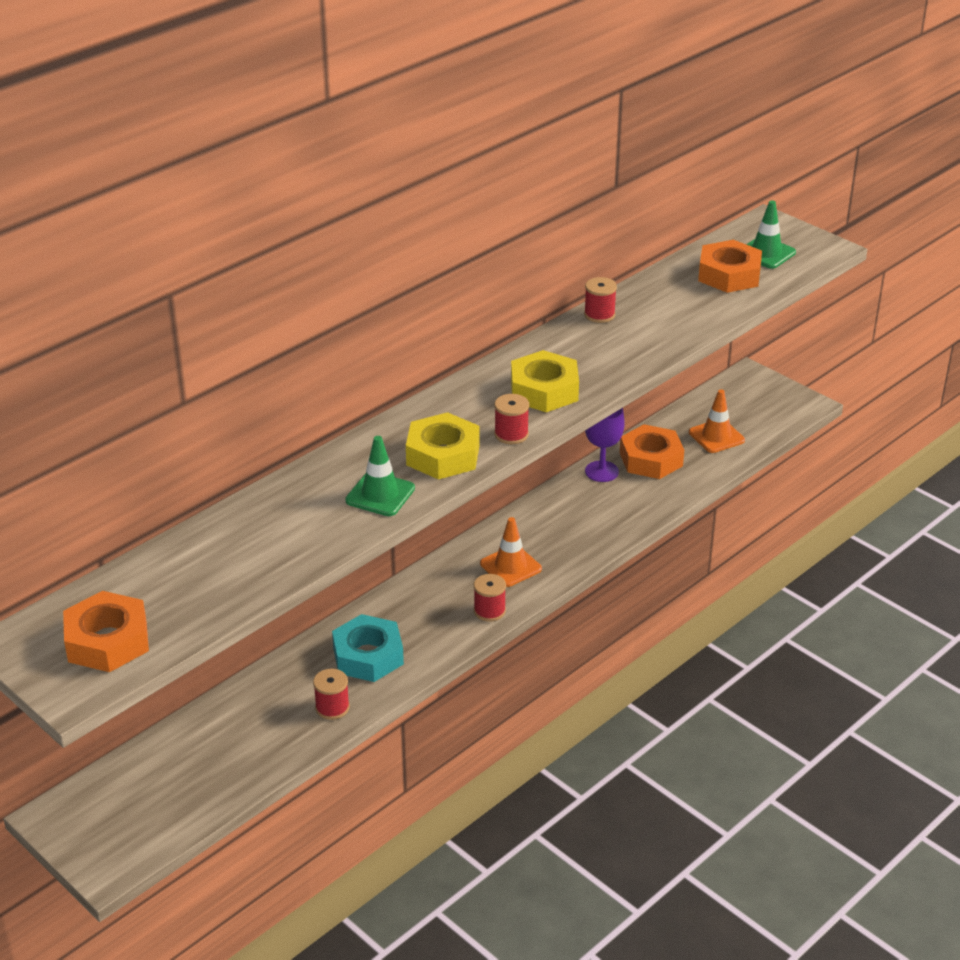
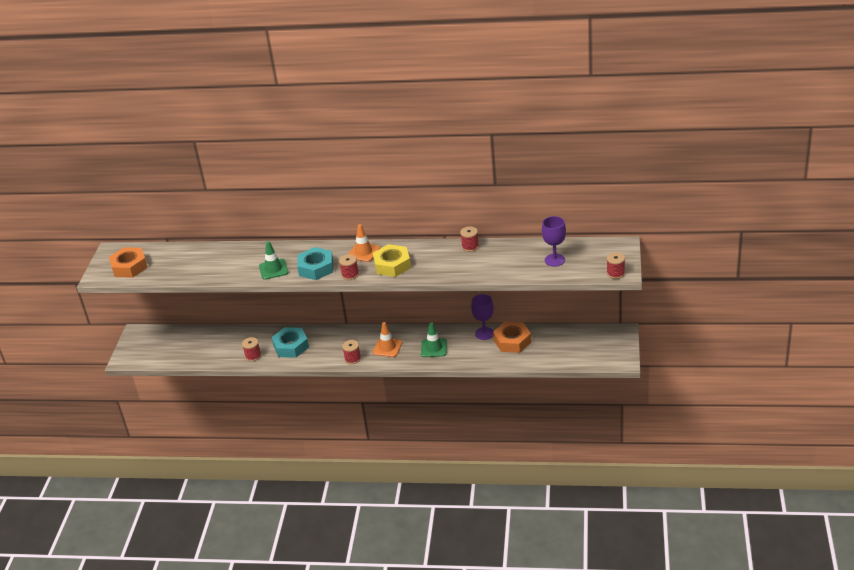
camera: 55 degrees right, 0 degrees up
(443, 455) = (316, 268): yellow nut -> turquoise nut
(716, 436) = (556, 349): orange traffic cone -> orange traffic cone (363, 252)
(729, 275) = (554, 260): orange nut -> purple goblet
(766, 253) = (590, 259): green traffic cone -> green traffic cone (434, 348)
(822, 252) = (615, 273): none -> red spool

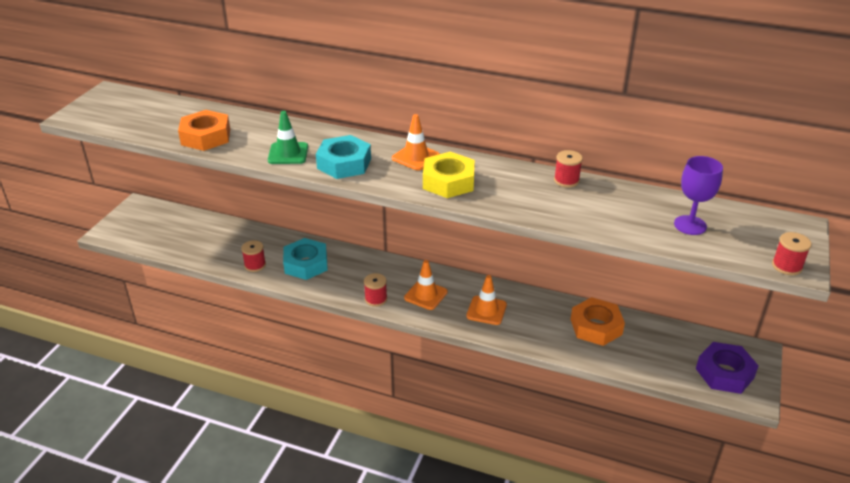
camera: 10 degrees right, 0 degrees up
(129, 267) = (115, 113): orange nut -> orange nut (206, 137)
(350, 275) = (385, 182): red spool -> none
(434, 348) = (486, 310): green traffic cone -> orange traffic cone
(484, 333) = (560, 306): purple goblet -> none
(602, 351) = (724, 373): none -> purple nut

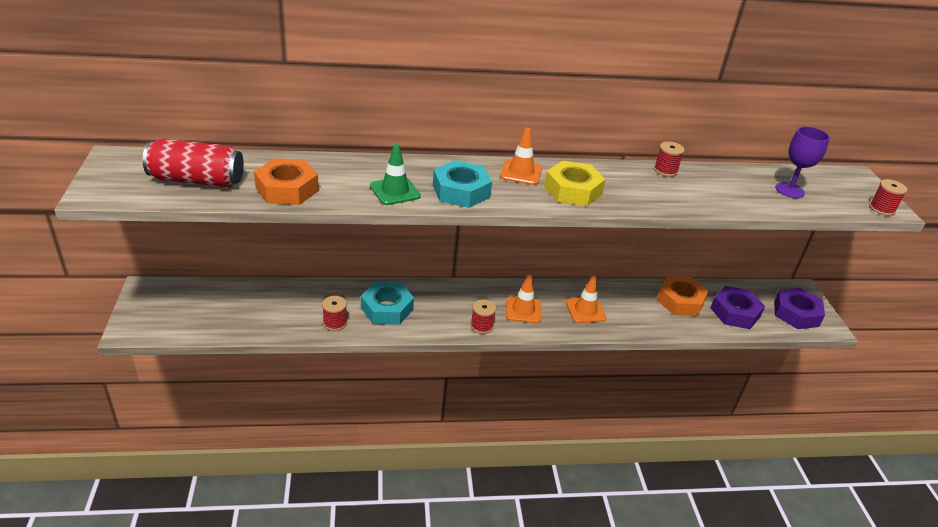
camera: 30 degrees left, 0 degrees up
(148, 118) = (197, 180): none -> red can
(649, 353) = (735, 312): none -> purple nut

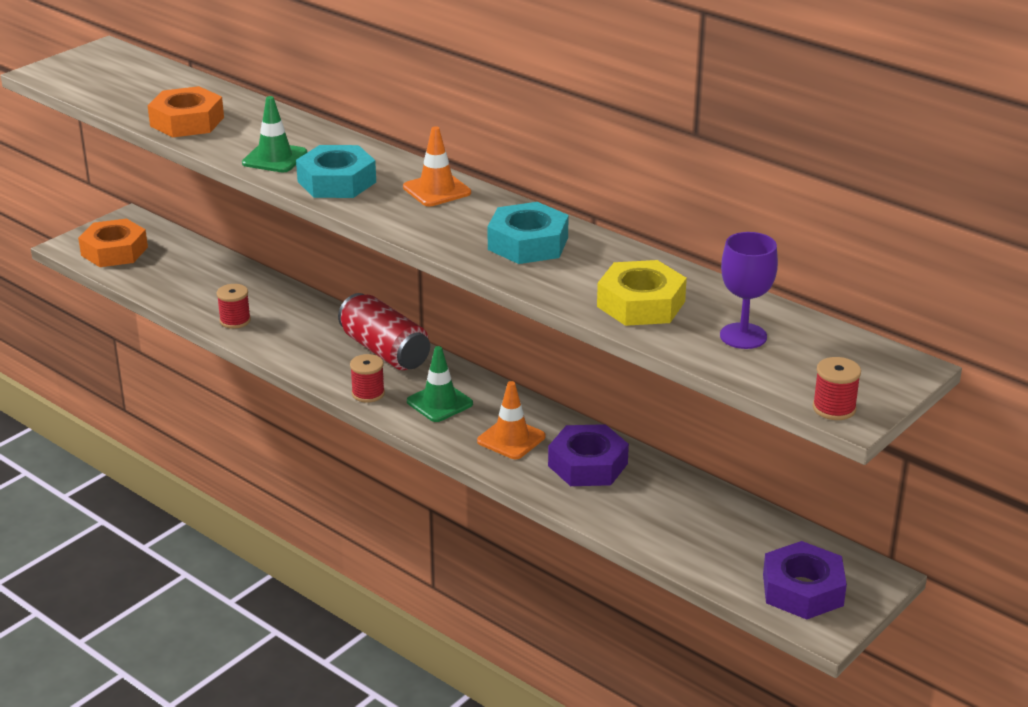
camera: 50 degrees right, 5 degrees down
(197, 180) = (132, 89): red can -> red can (385, 351)
(387, 308) = (302, 333): turquoise nut -> turquoise nut (528, 243)
(523, 310) = (439, 403): orange traffic cone -> green traffic cone
(573, 190) = (455, 226): yellow nut -> yellow nut (641, 304)
(665, 170) = (618, 253): red spool -> none
(680, 301) = (654, 492): orange nut -> orange nut (114, 251)
(735, 312) = (708, 541): purple nut -> purple nut (588, 465)

